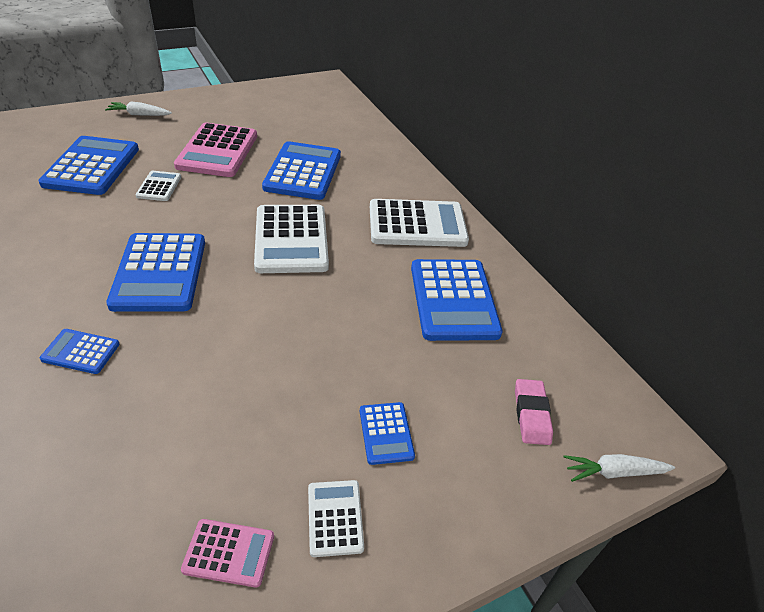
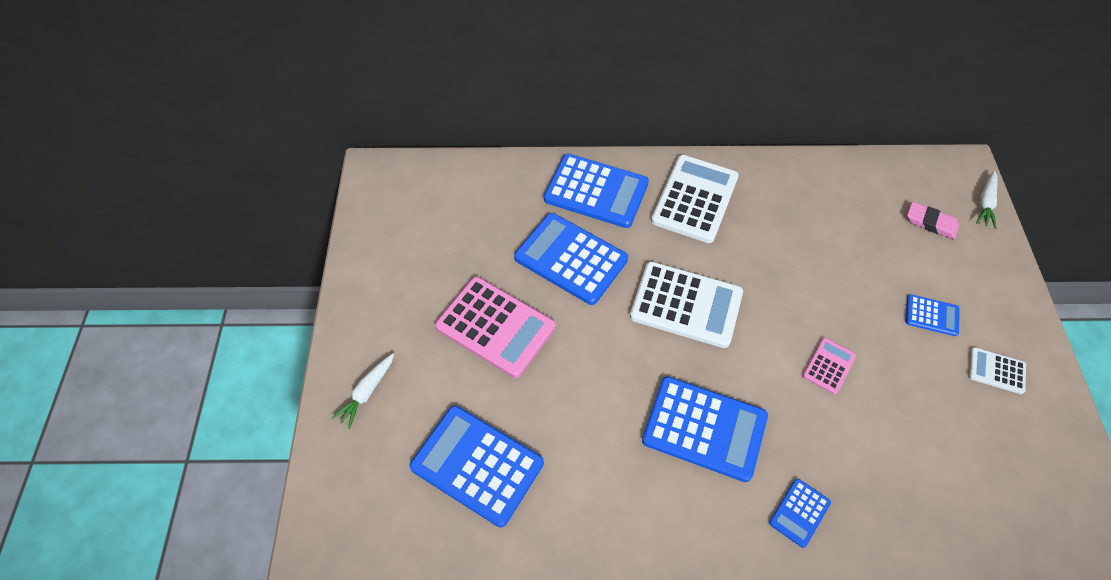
camera: 60 degrees left, 15 degrees up
(159, 186) = (549, 401): white calculator -> none
(229, 553) = (1014, 441): pink calculator -> pink calculator (828, 366)
(453, 300) = (803, 216): blue calculator -> blue calculator (596, 191)

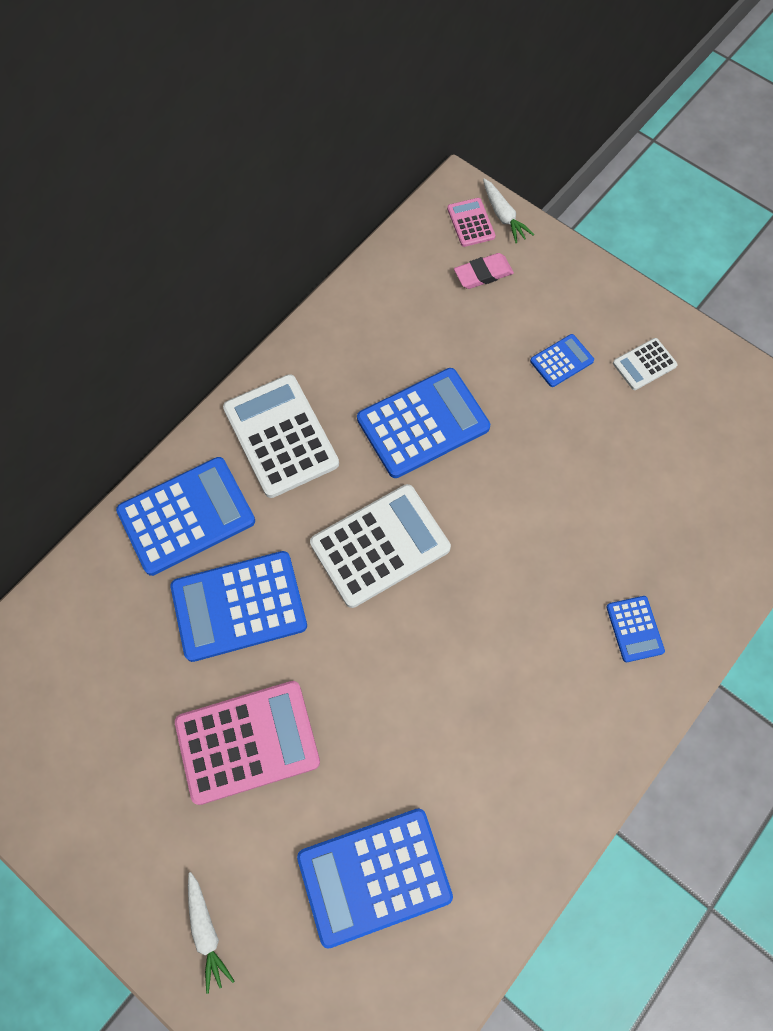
camera: 50 degrees left, 10 degrees up
(704, 428) = (506, 638): blue calculator -> blue calculator (423, 423)
(828, 366) = (536, 484): pink calculator -> pink calculator (470, 223)

